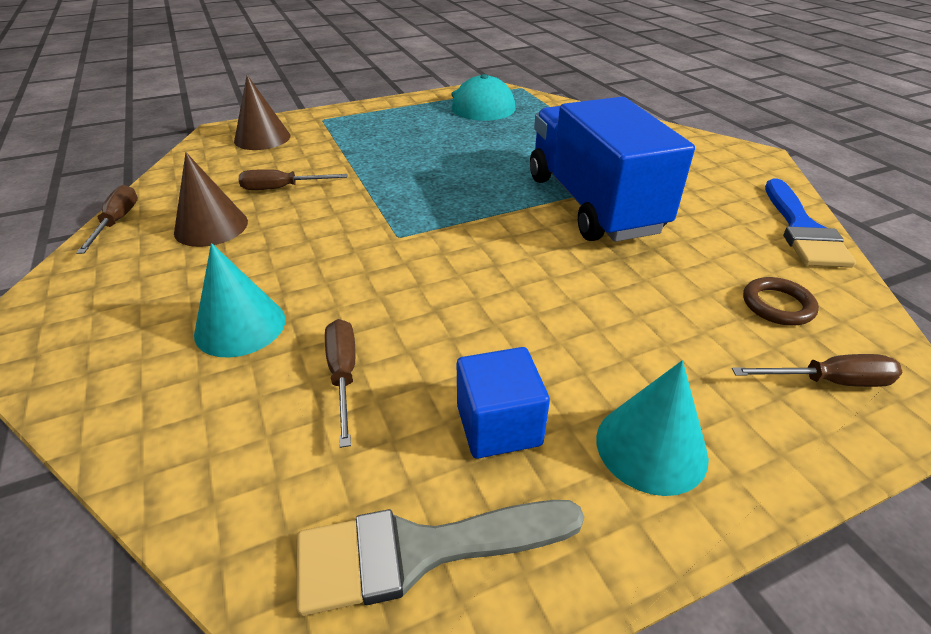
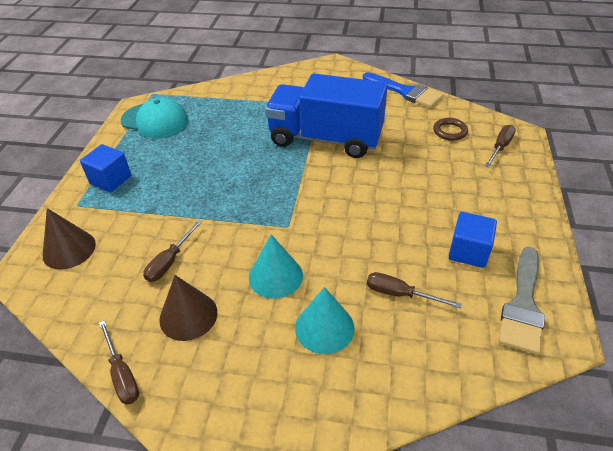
camera: 55 degrees left, 5 degrees up
(117, 222) = (122, 374): brown screwdriver -> brown screwdriver turned 150 degrees counterclockwise
(371, 119) = (111, 180): none -> blue cube
(651, 447) = (506, 212): turquoise cone -> turquoise cone (275, 276)

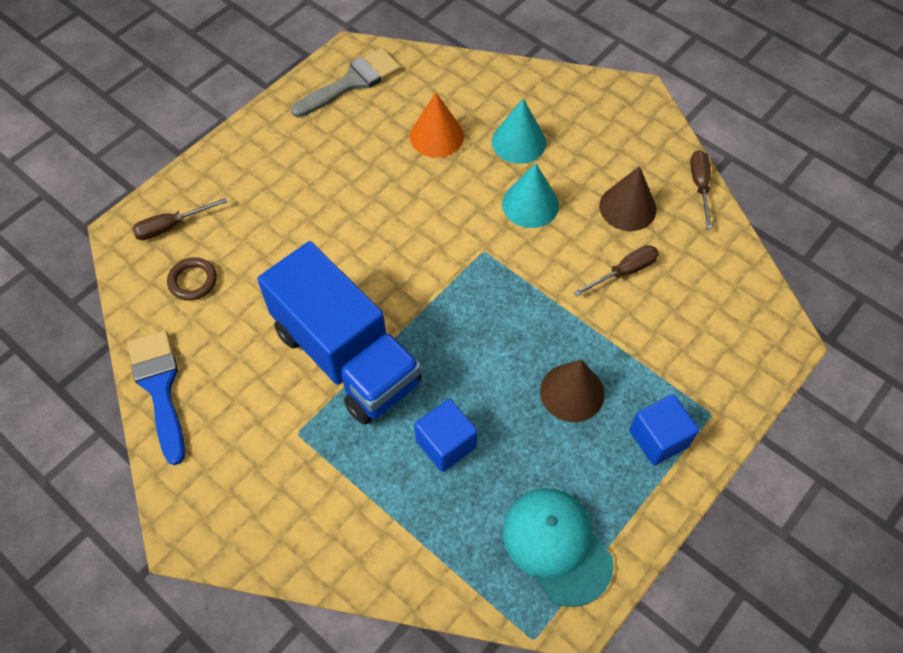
camera: 150 degrees left, 15 degrees up
(69, 249) = (729, 344): brown cone -> brown cone (572, 392)
(400, 294) = (436, 136): brown screwdriver -> orange cone
(468, 251) = (343, 139): blue cube -> blue cube (446, 444)

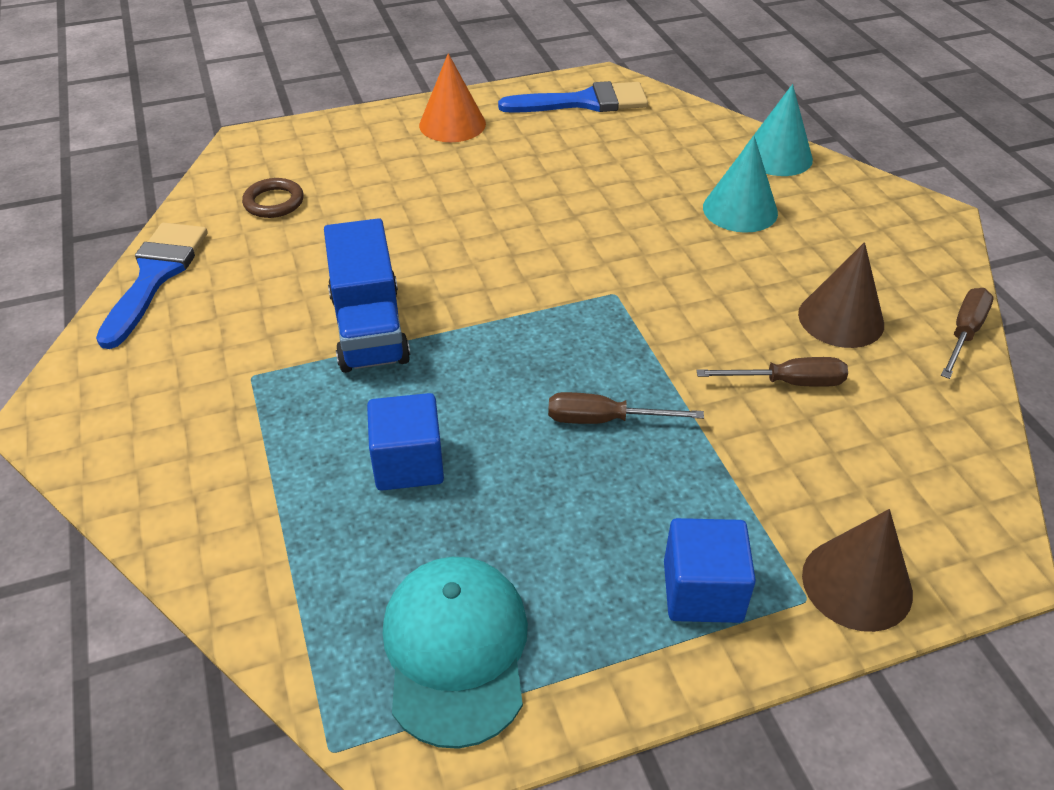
camera: 30 degrees right, 15 degrees down
(171, 226) = (295, 153): brown screwdriver -> brown screwdriver (604, 420)
(346, 357) = (369, 328): blue truck -> blue truck, size x0.66
(352, 82) = (584, 102): grey brush -> blue brush
(436, 136) = (643, 173): orange cone -> orange cone (452, 124)
(530, 204) = (709, 271): turquoise cone -> turquoise cone (777, 156)
(572, 392) = (616, 481): brown cone -> brown cone (857, 583)

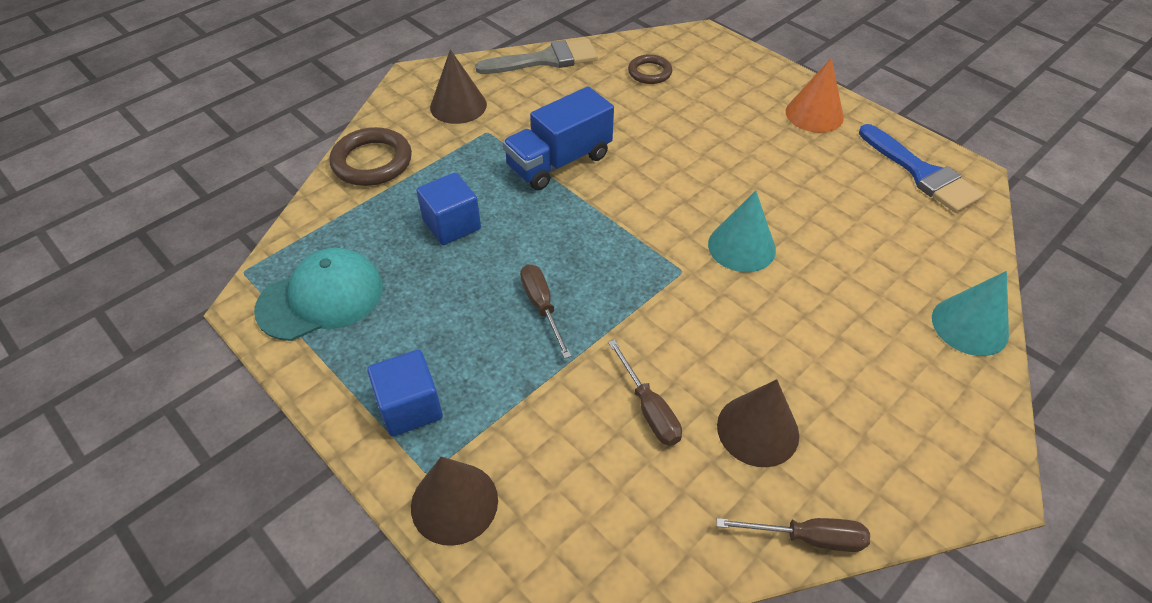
camera: 65 degrees right, 5 degrees up
(155, 276) = (546, 60): blue brush -> grey brush
(167, 389) = (458, 106): none -> brown cone
(204, 519) = (372, 162): none -> brown ring
(740, 210) = (858, 319): turquoise cone -> turquoise cone (741, 247)

